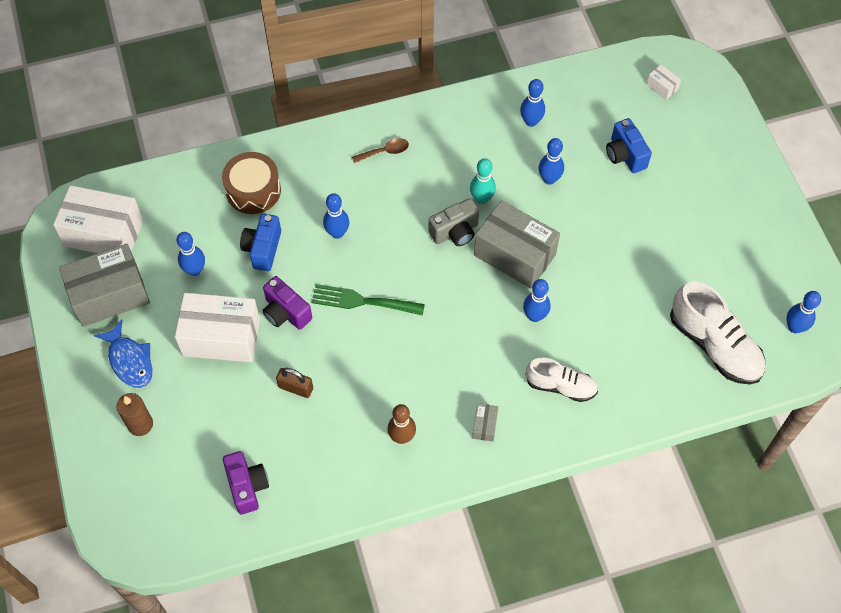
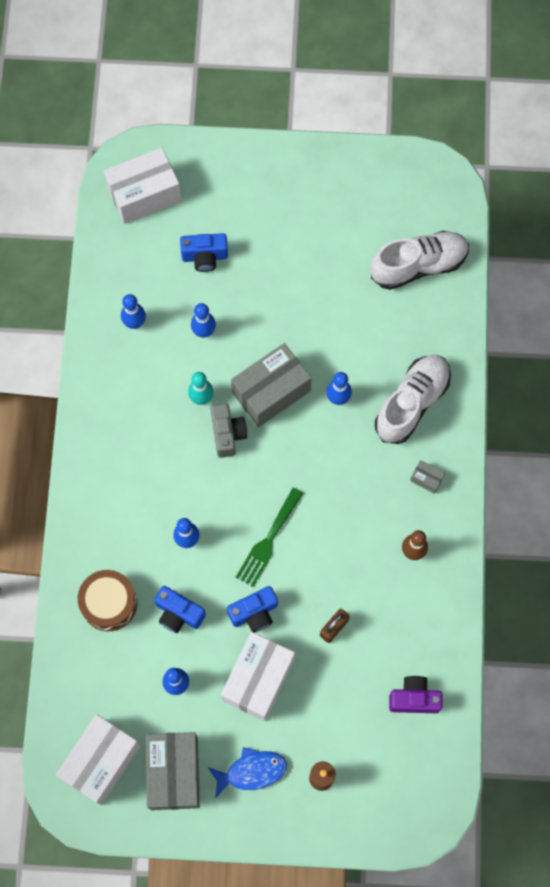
camera: 70 degrees left, 10 degrees up
(286, 312) = (254, 613): purple camera -> blue camera
(385, 152) = (114, 466): brown spoon -> none
(560, 386) = (412, 403): white shoe -> white shoe, size x1.60
(662, 87) = (144, 195): white box -> white box, size x2.38
(794, 327) = (425, 196): blue bowling pin -> none

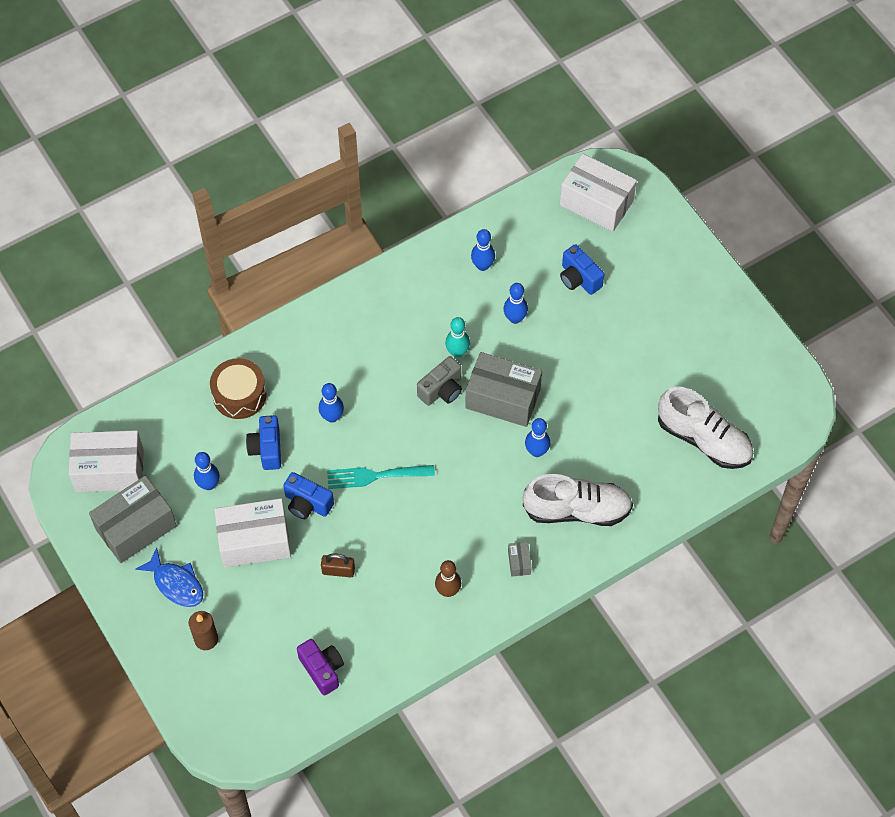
camera: 55 degrees right, 10 degrees down
(268, 541) = (375, 476): green fork -> turquoise fork

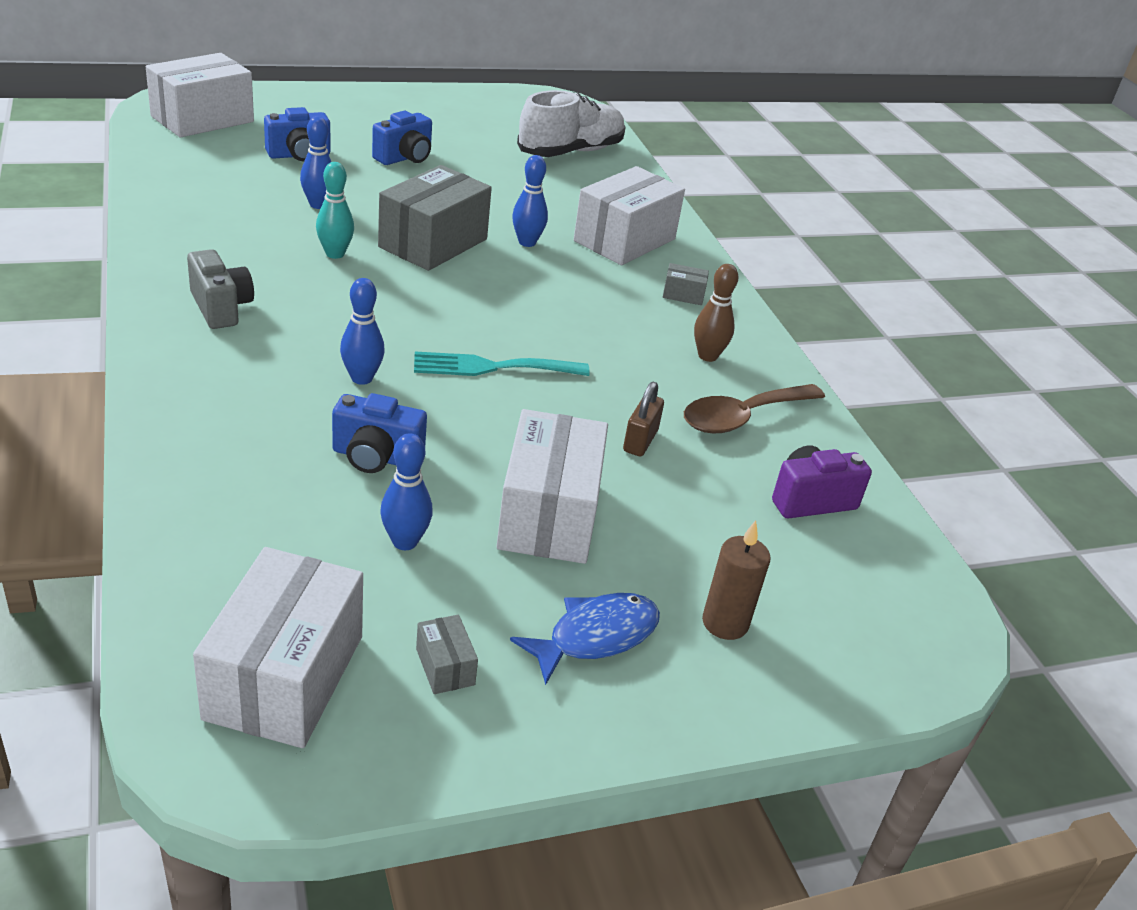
camera: 80 degrees left, 25 degrees down
(136, 527) = (445, 667): grey box -> grey box, size x0.42
(239, 395) = (245, 460): brown drum -> none
(307, 504) = (505, 441): blue camera -> blue camera (405, 158)
(375, 476) = (492, 367): turquoise fork -> turquoise fork turned 75 degrees clockwise
(388, 621) = (742, 417): none -> brown spoon
(442, 390) = (386, 280): grey camera -> grey camera (221, 308)
(482, 266) = (215, 203): blue bowling pin -> none
(577, 510) = (624, 240): white shoe -> white box

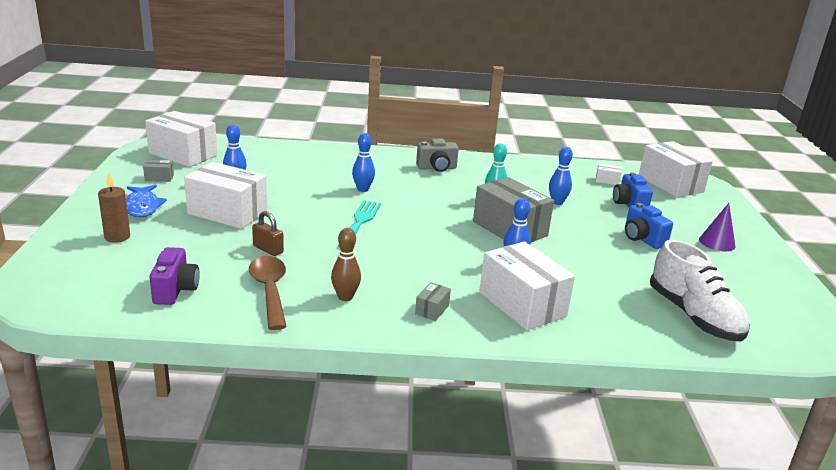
camera: 110 degrees right, 10 degrees down
(211, 162) = (607, 181): none -> white box
(376, 457) = (297, 184): blue camera -> none
(385, 117) = (717, 242): none -> purple cone

